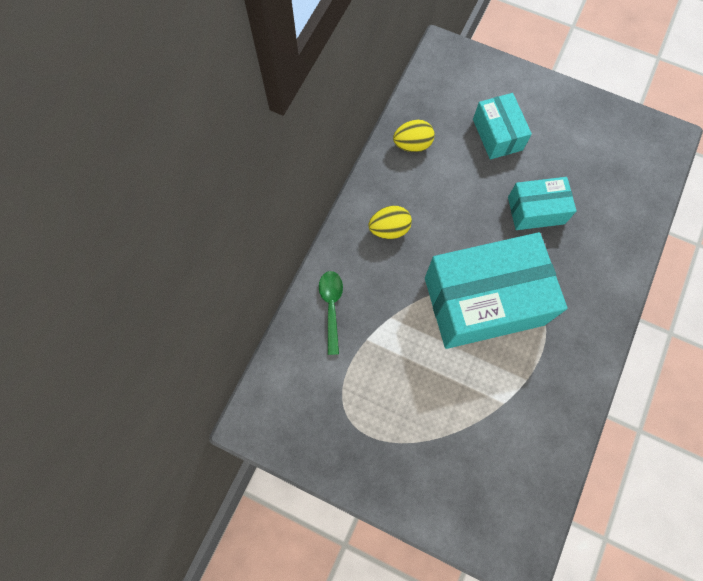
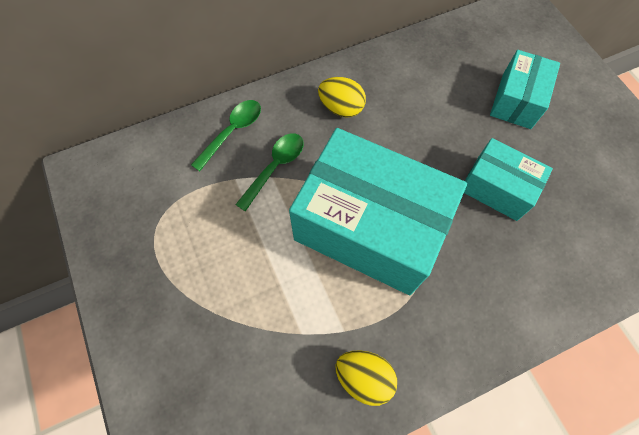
camera: 40 degrees right, 5 degrees down
(386, 309) = (275, 167): none -> green spoon
(412, 144) = (426, 58): yellow egg -> yellow egg (364, 377)

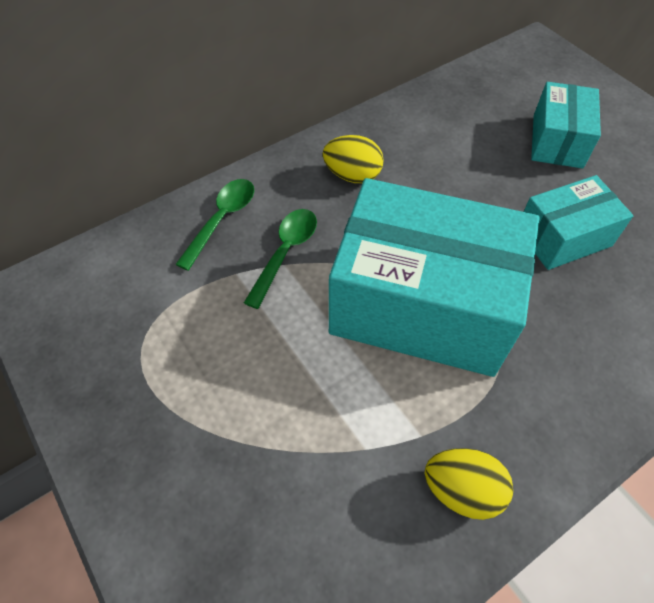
camera: 10 degrees left, 10 degrees down
(496, 188) = (563, 237): turquoise box -> turquoise box turned 45 degrees counterclockwise

